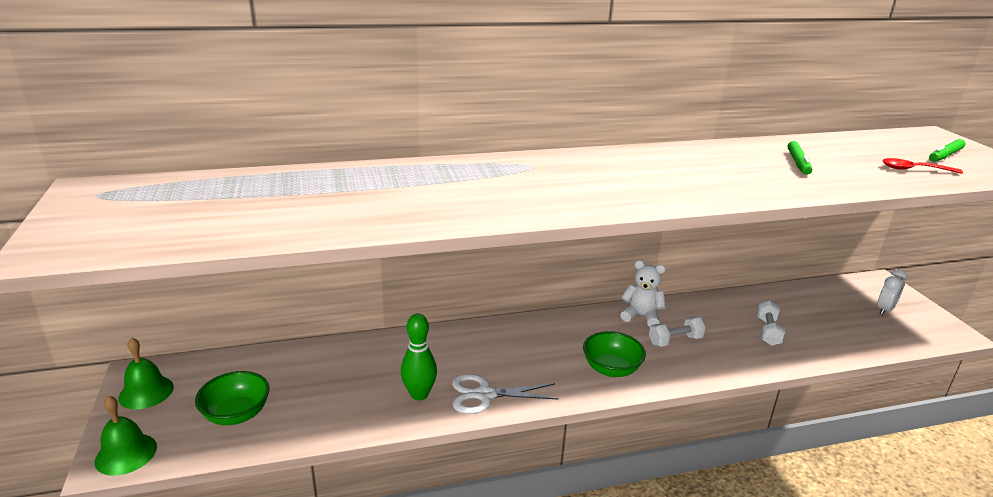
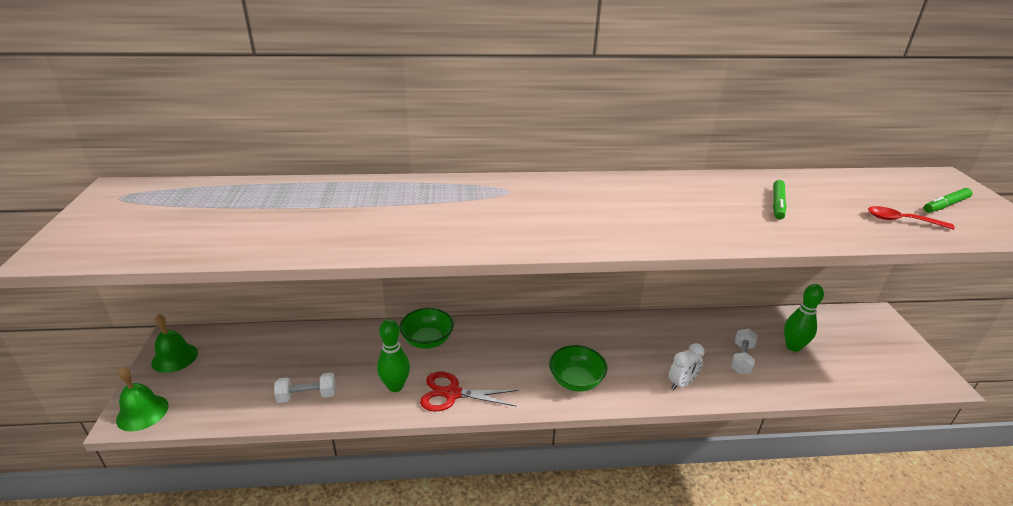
camera: 10 degrees right, 5 degrees up
(236, 414) = (238, 387): green bowl -> green bowl (427, 340)
(485, 395) = (452, 393): white scissors -> red scissors
(641, 316) = (622, 329): white teddy bear -> none
(675, 341) = (646, 358): white dumbbell -> white dumbbell (307, 396)
(812, 316) = (793, 347): none -> green bowling pin
(884, 310) = (872, 347): white clock -> white clock (681, 383)

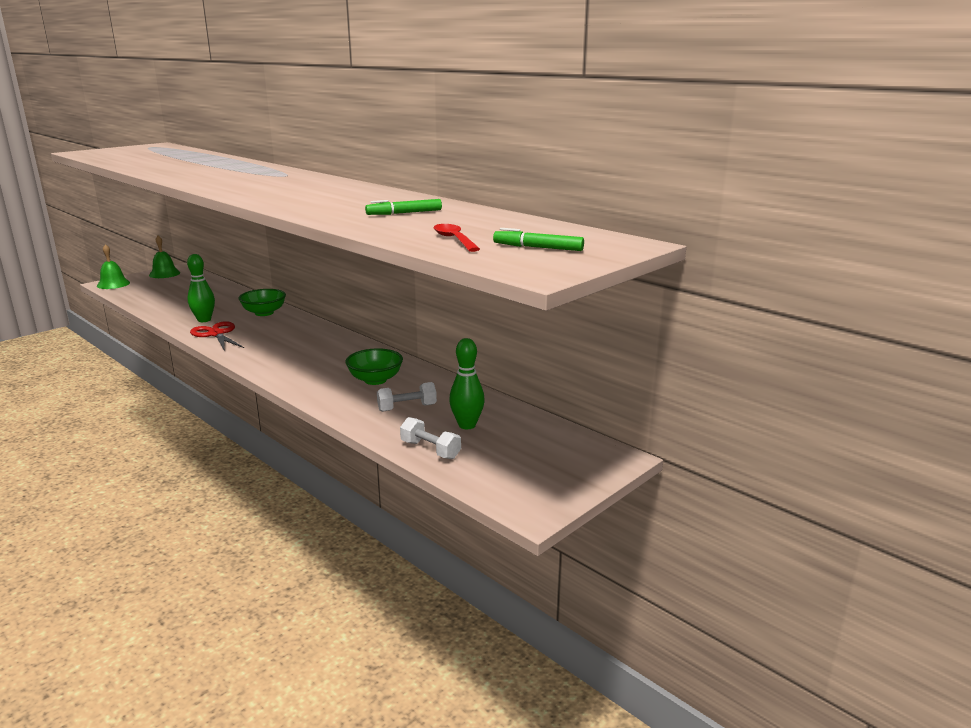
camera: 50 degrees right, 10 degrees down
(307, 396) = (168, 306): white dumbbell -> white dumbbell (430, 450)
(576, 381) = (281, 361): green bowl -> green bowl (375, 380)
(681, 383) = (331, 393): white clock -> none

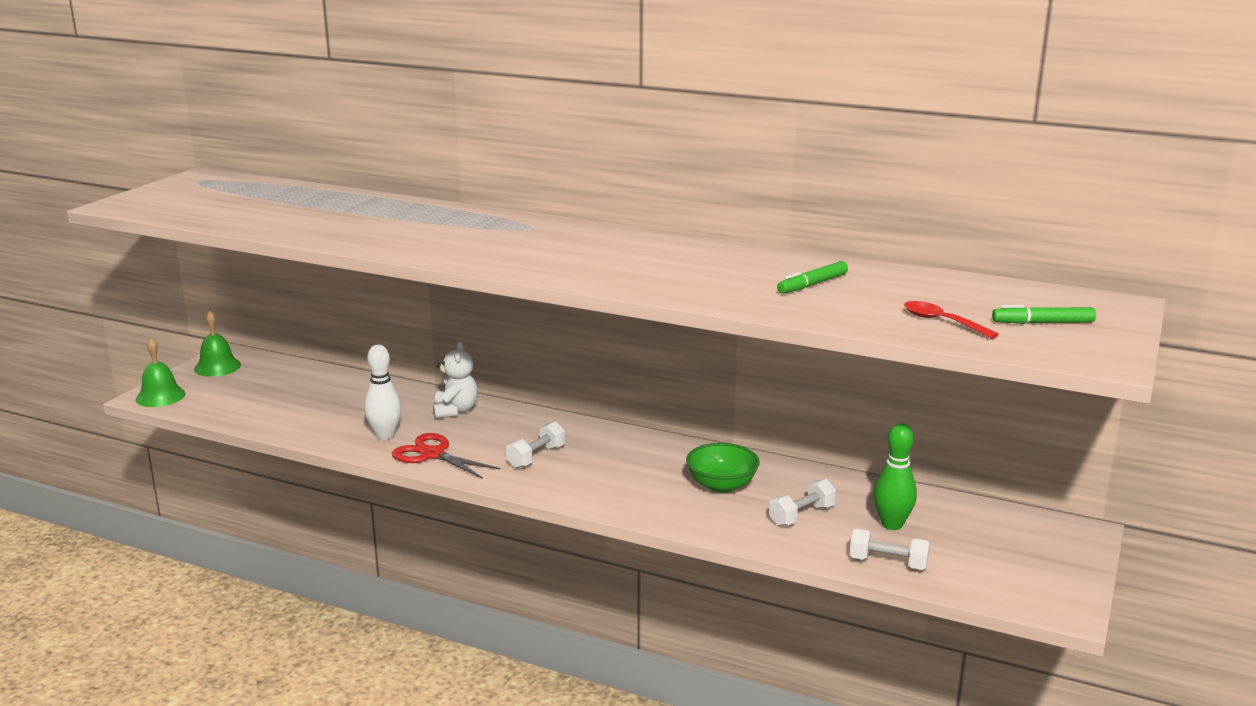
camera: 20 degrees left, 0 degrees up
(204, 320) = (385, 435): green bowling pin -> white bowling pin
(264, 313) = (455, 411): green bowl -> white teddy bear
(277, 345) = (536, 457): none -> white dumbbell

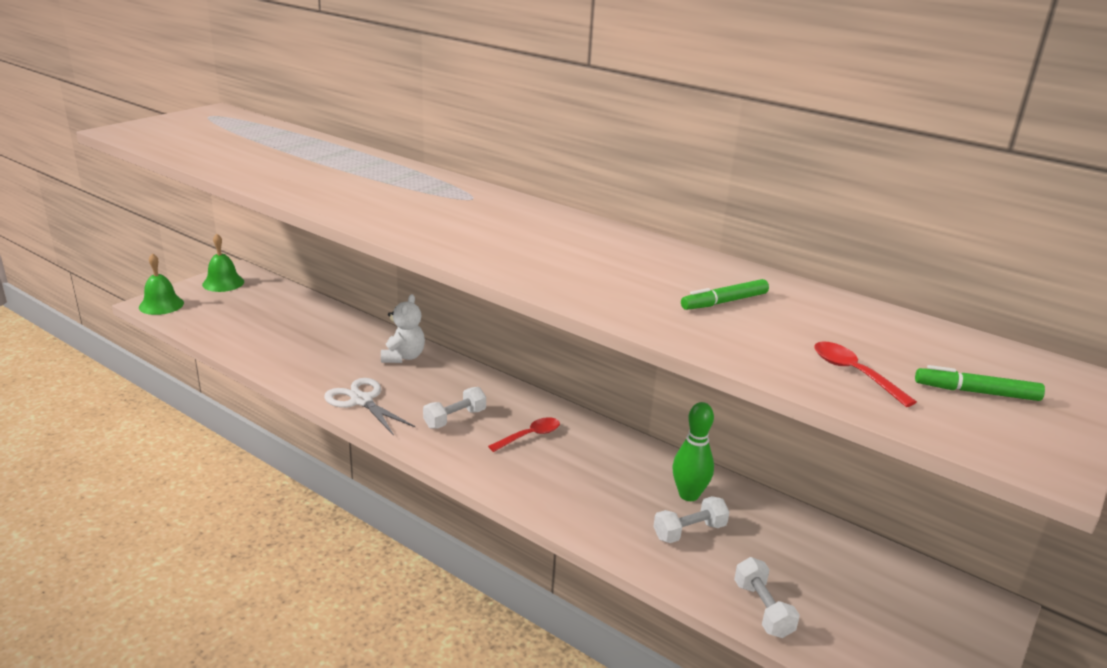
camera: 10 degrees right, 5 degrees up
(385, 435) = (329, 373): white bowling pin -> none
(432, 454) = (362, 401): red scissors -> white scissors
(618, 461) = (530, 436): none -> red spoon
(721, 485) = (620, 481): green bowl -> none
(888, 563) = (762, 609): white dumbbell -> white dumbbell turned 45 degrees clockwise
(892, 524) = (781, 559): green bowling pin -> green bowling pin (688, 495)

